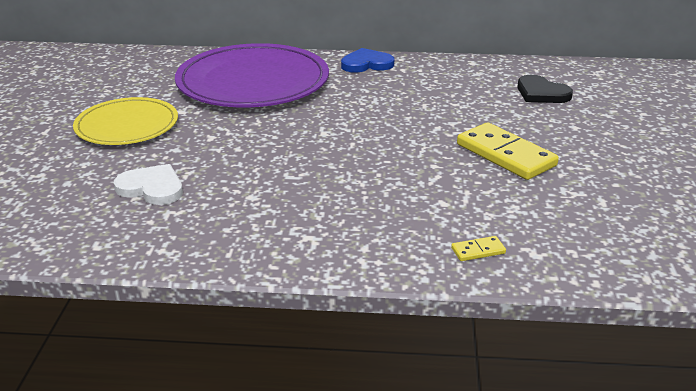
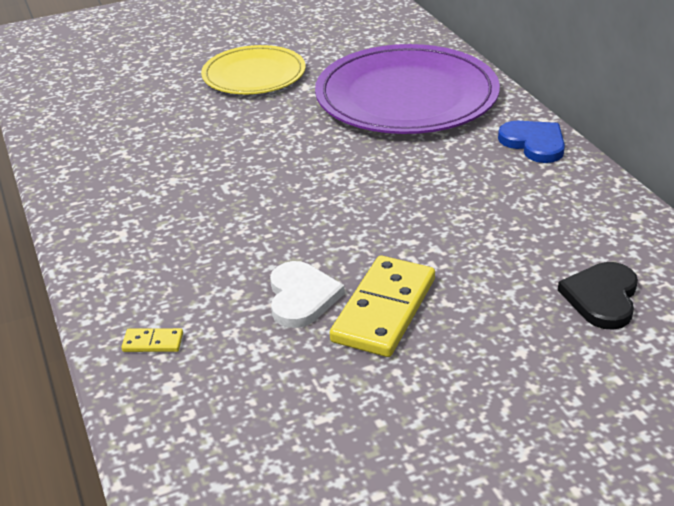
camera: 65 degrees right, 5 degrees up
(152, 188) = (155, 128): white heart -> white heart (301, 297)
(478, 251) = (153, 342): yellow domino -> yellow domino turned 45 degrees counterclockwise

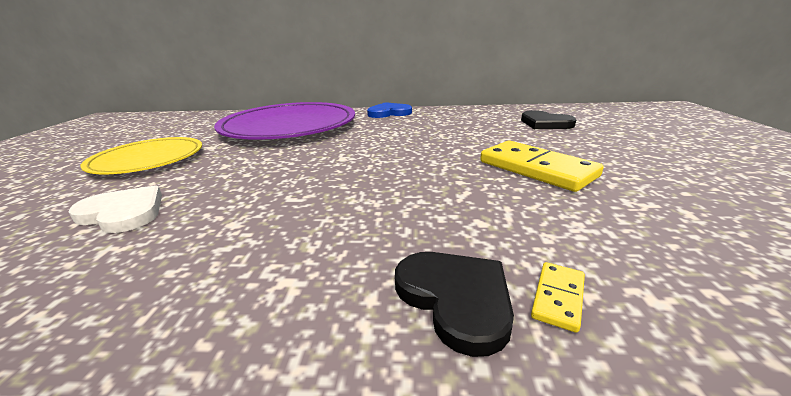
camera: 65 degrees left, 10 degrees down
(134, 301) = (455, 298): none -> black heart
(301, 297) = (504, 194): white heart -> white heart (123, 213)

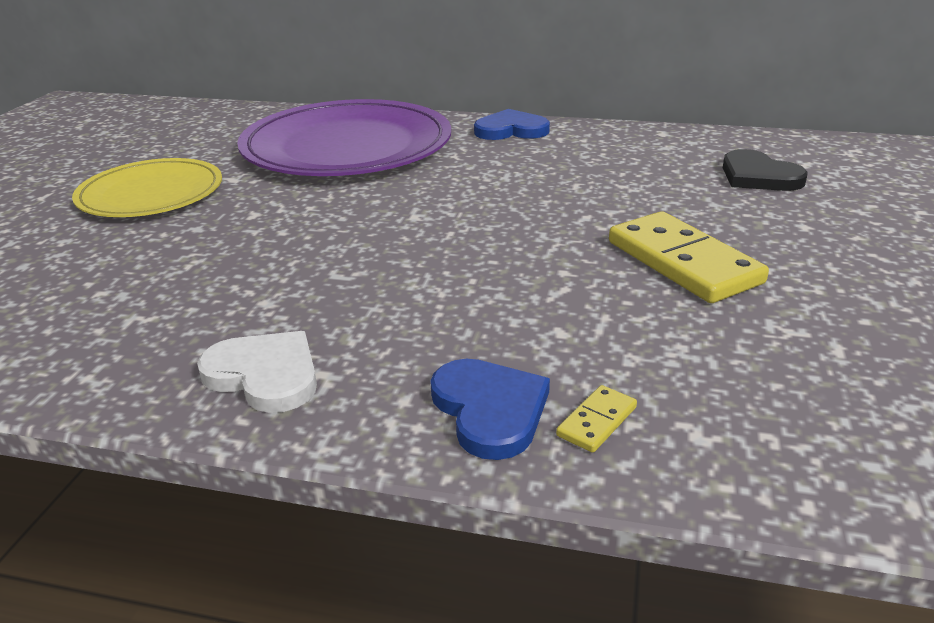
camera: 10 degrees right, 5 degrees up
(123, 213) = (139, 274): white heart -> white heart (265, 375)
(455, 298) = (490, 410): black heart -> blue heart

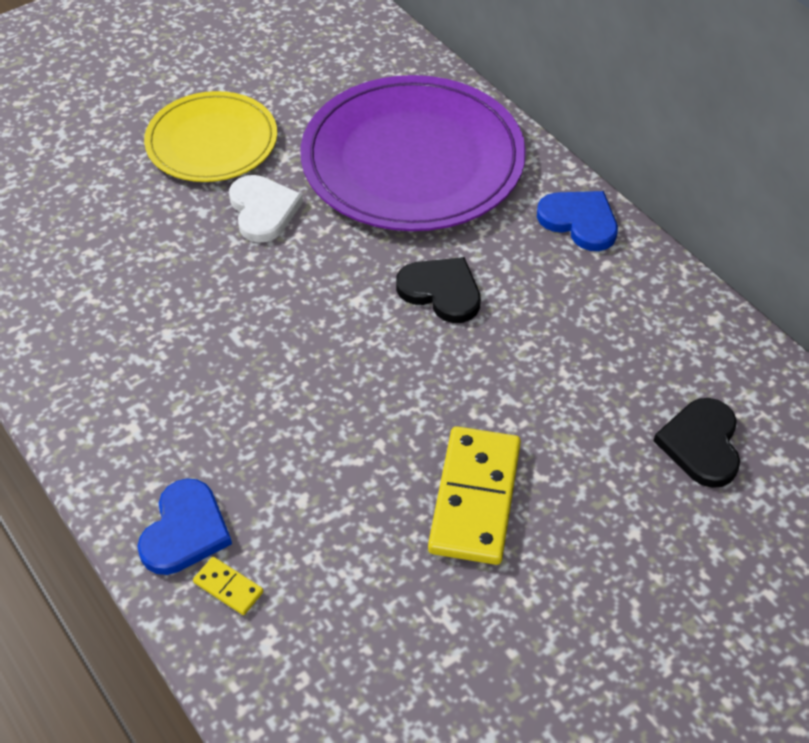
camera: 40 degrees right, 20 degrees up
(265, 375) = (104, 405): white heart -> white heart (263, 210)
(473, 188) = (441, 291): none -> black heart
(597, 421) = (228, 587): yellow domino -> yellow domino turned 45 degrees clockwise

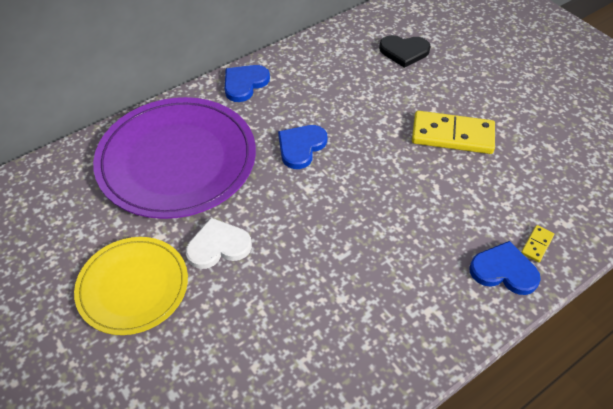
camera: 90 degrees left, 0 degrees up
(441, 291) = (301, 147): black heart -> blue heart

